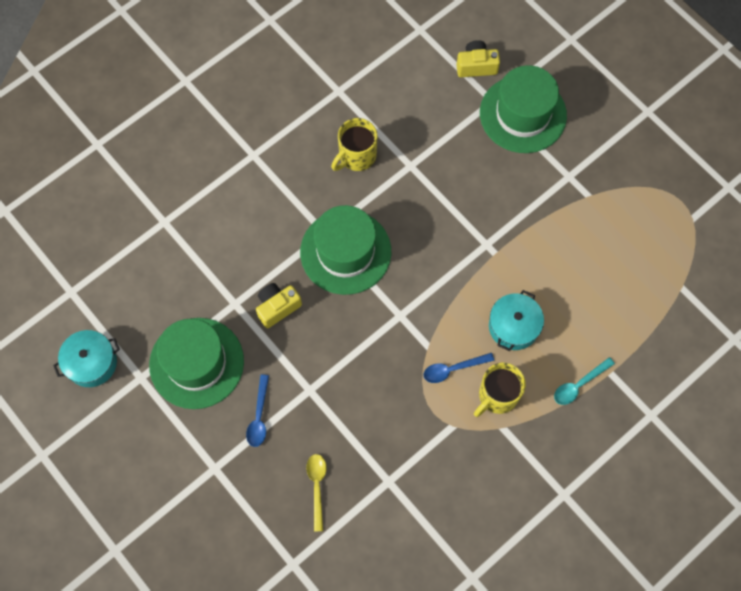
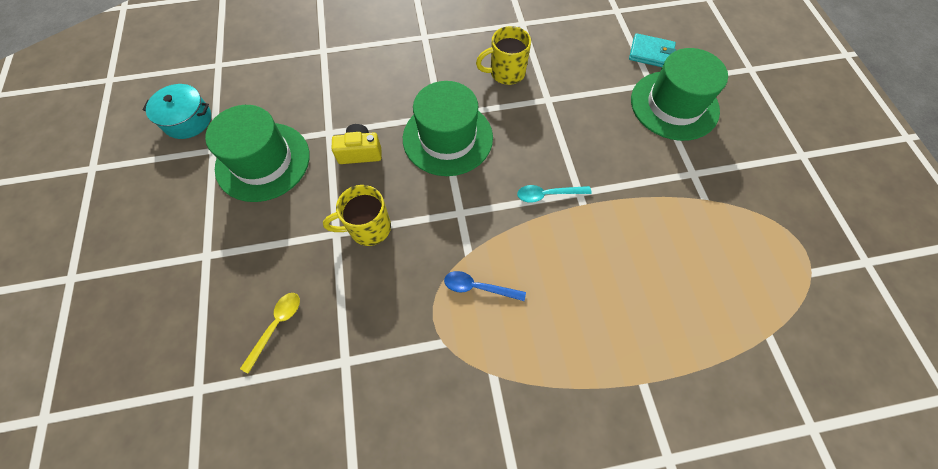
camera: 30 degrees right, 5 degrees down
(259, 416) = (277, 232): blue spoon -> none
(476, 66) = (651, 53): yellow camera -> turquoise wallet
(497, 396) = (506, 338): yellow mug -> yellow mug (368, 228)
(513, 326) = (563, 279): turquoise pot -> none
(579, 385) = (601, 376): turquoise spoon -> turquoise spoon (548, 194)

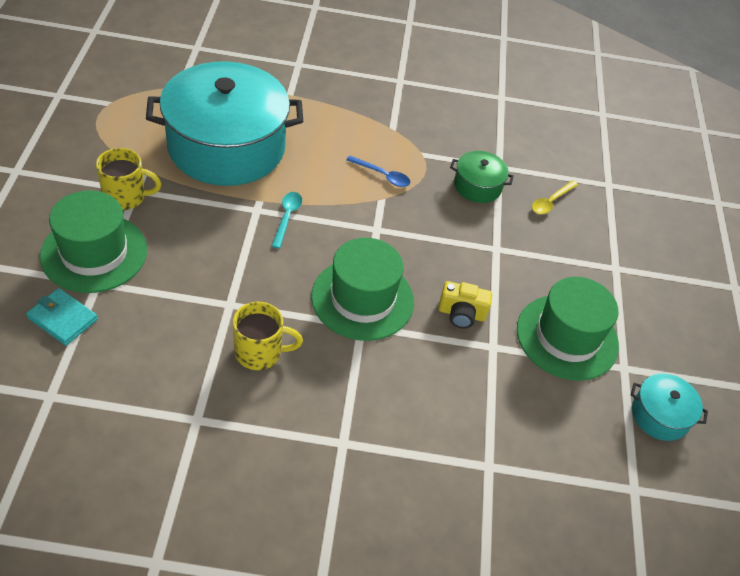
camera: 170 degrees left, 15 degrees down
(367, 315) = (477, 186): none -> green pot
(368, 228) = (465, 243): yellow mug -> yellow mug (126, 197)
(548, 194) = (287, 217): turquoise spoon -> turquoise spoon turned 90 degrees counterclockwise
(655, 260) = (226, 147): none -> turquoise pot

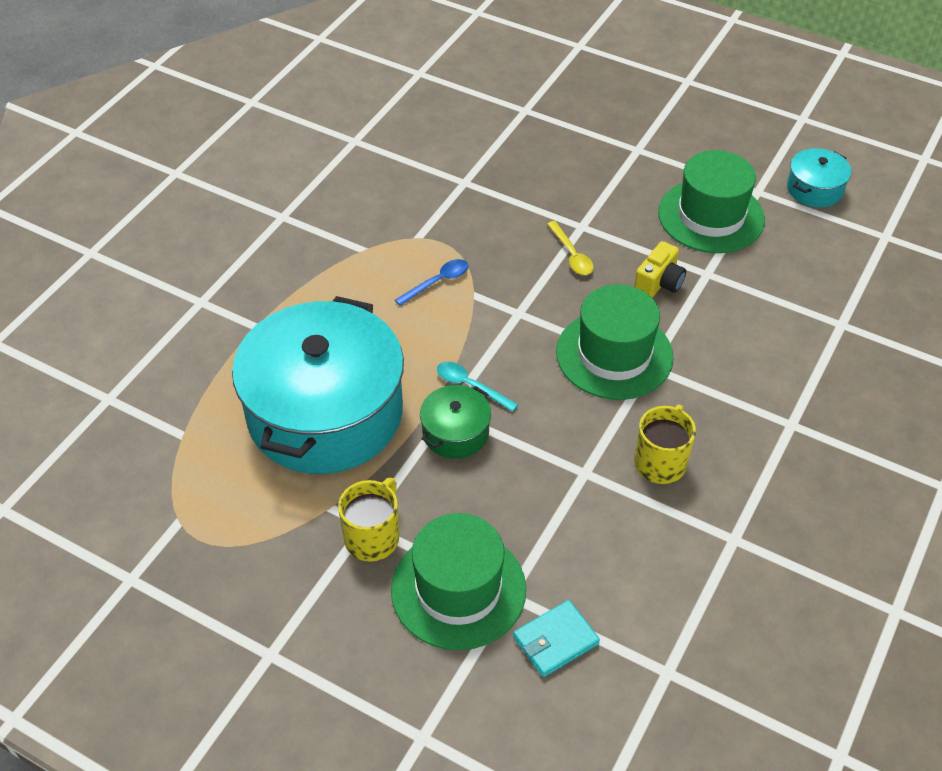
camera: 60 degrees left, 0 degrees up
(477, 186) = (486, 209): green pot -> green pot (455, 433)
(551, 201) = (532, 161): yellow spoon -> yellow spoon (571, 255)

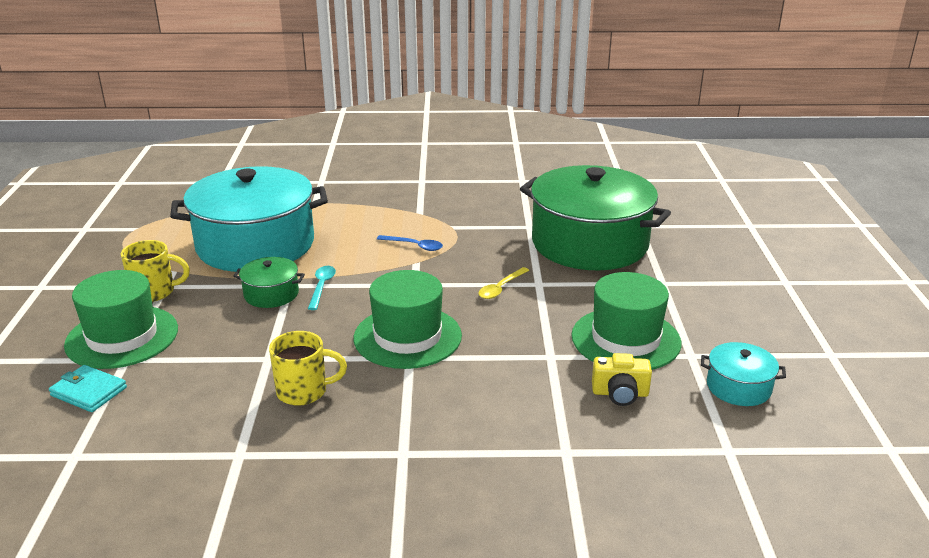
camera: 60 degrees right, 20 degrees down
(532, 158) = (589, 243): none -> green pot
(659, 282) = (512, 335): yellow camera -> yellow camera (620, 393)

